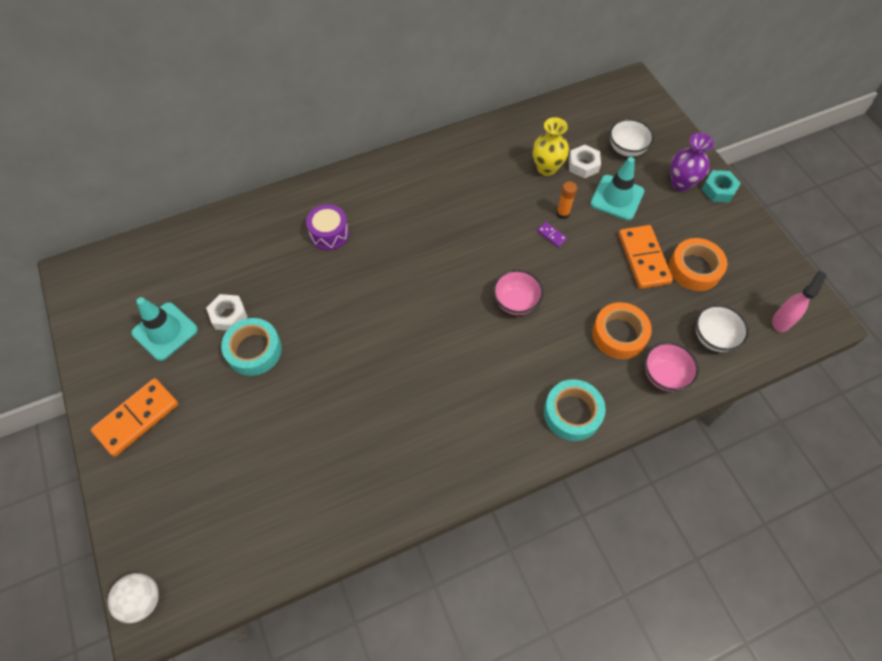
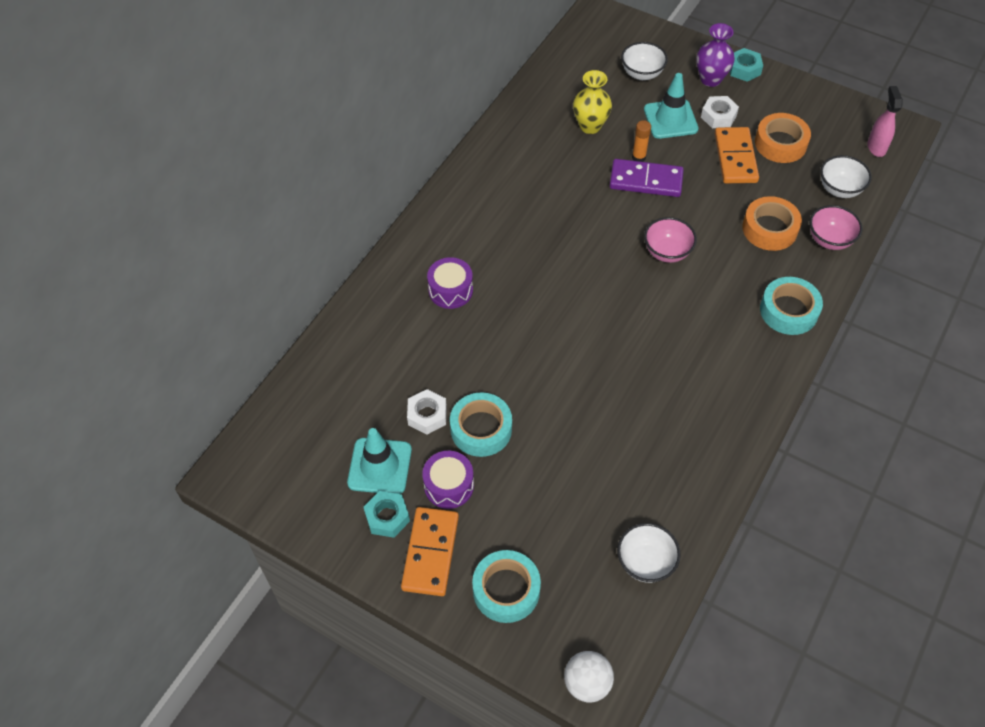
camera: 35 degrees left, 5 degrees down
(135, 371) = (387, 517): none -> turquoise nut
(158, 484) = (506, 590): none -> turquoise tape
(194, 377) = (449, 485): none -> purple drum
(270, 538) = (645, 562): none -> white bowl
(551, 235) = (646, 180): purple domino -> purple domino, size x2.33
(583, 165) = (618, 107): white nut -> white nut (718, 116)
(643, 258) = (735, 158): orange domino -> orange domino turned 45 degrees clockwise

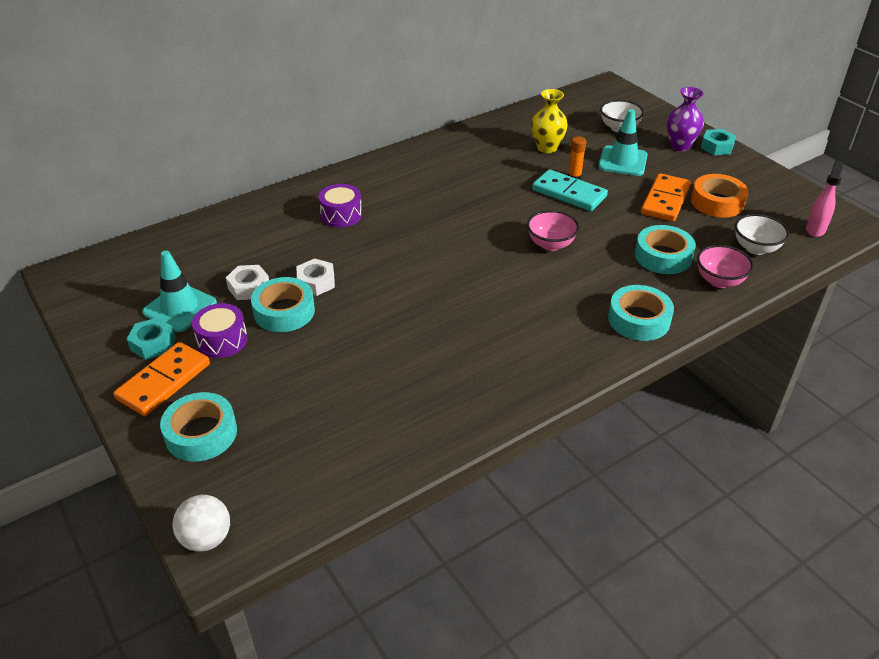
camera: 25 degrees right, 15 degrees down
(645, 562) = (344, 463): white bowl -> none
(646, 180) = (569, 193): purple domino -> turquoise domino
(718, 116) = (669, 170): white nut -> white nut (316, 282)
(769, 229) = (663, 256): orange tape -> turquoise tape

